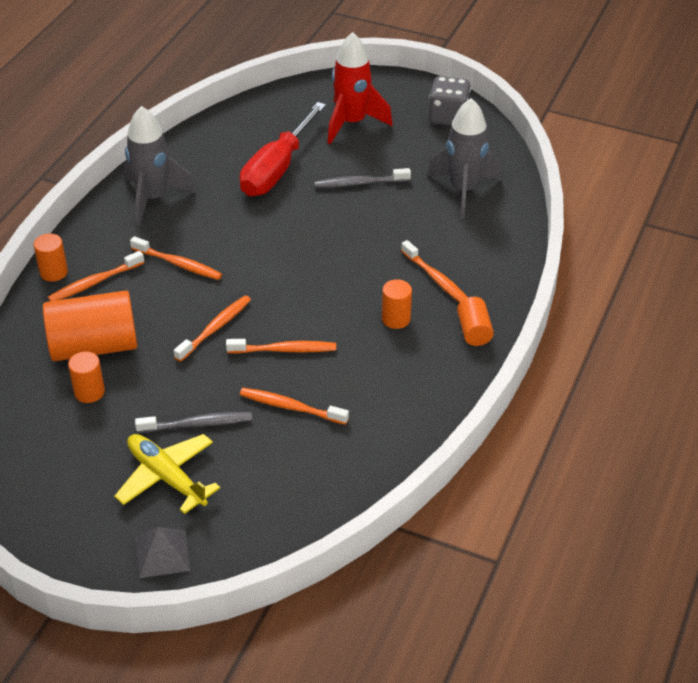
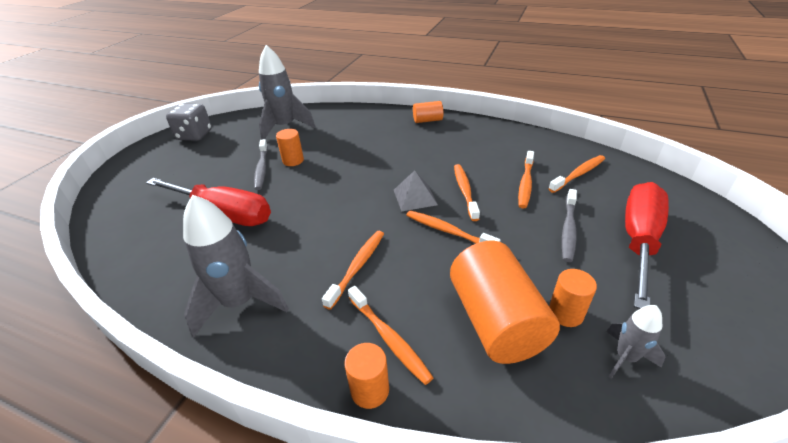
camera: 90 degrees left, 5 degrees down
(37, 416) = (625, 357): none -> grey rocket
(162, 553) = (718, 233): grey pyramid -> grey pyramid (414, 197)
(166, 477) = (638, 241): yellow plane -> red screwdriver
(197, 424) = (568, 229): grey toothbrush -> grey toothbrush turned 150 degrees counterclockwise
(352, 123) = (175, 177): red rocket -> none
(396, 319) = (420, 146): orange cylinder -> orange cylinder (293, 160)
(437, 280) = (379, 133): orange toothbrush -> orange toothbrush (578, 174)

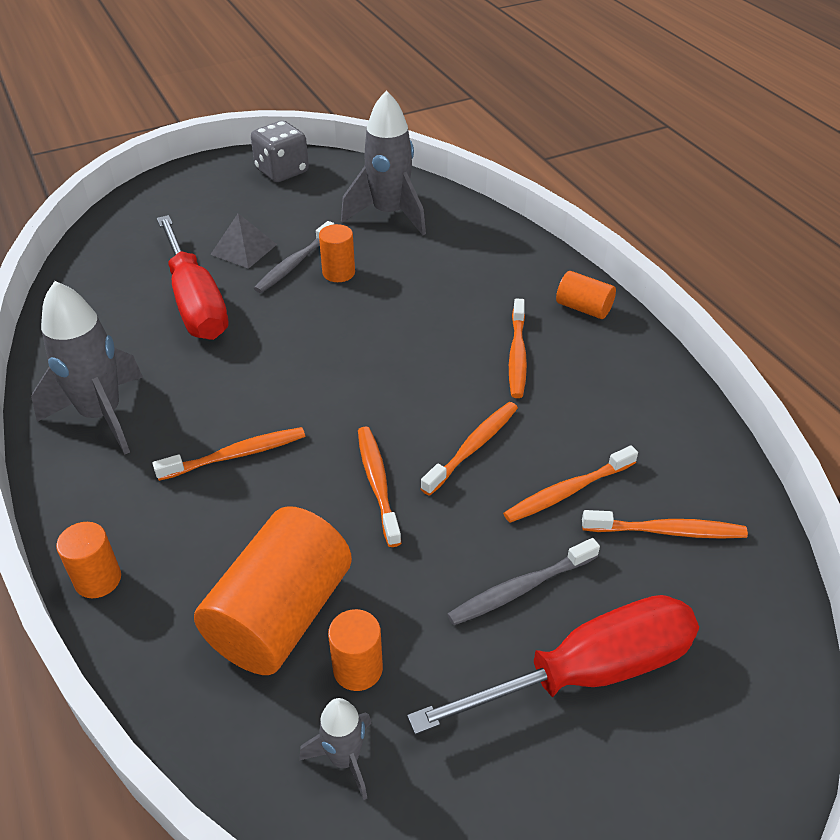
camera: 40 degrees right, 5 degrees up
(389, 338) = (169, 549): orange toothbrush -> orange toothbrush (517, 355)
(414, 197) = (403, 414): grey pyramid -> grey pyramid (243, 249)

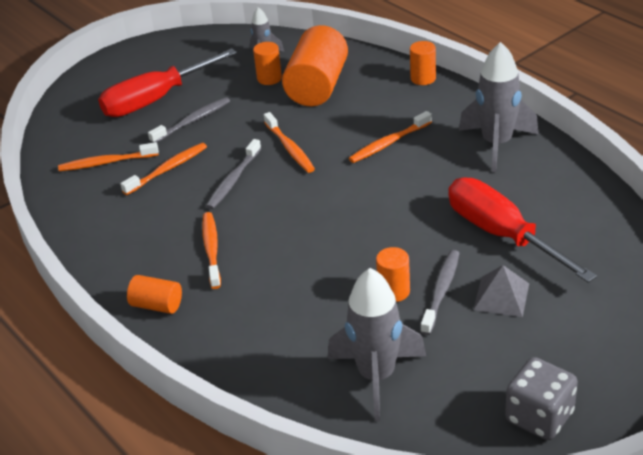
camera: 170 degrees right, 5 degrees down
(473, 447) = (233, 180): orange toothbrush -> grey toothbrush

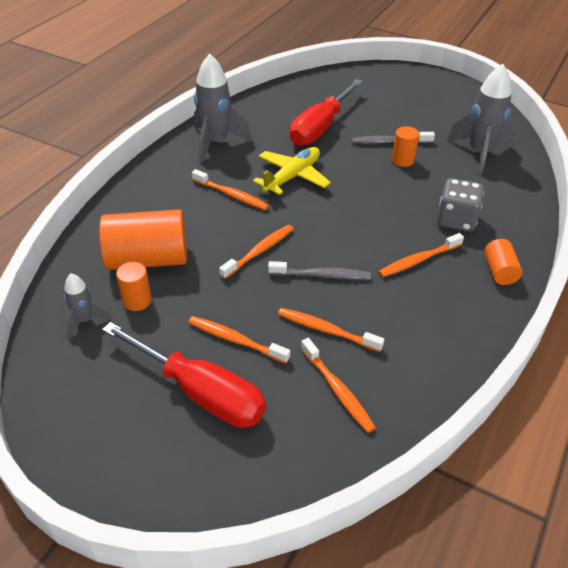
camera: 115 degrees left, 5 degrees up
(192, 121) = (235, 340): grey toothbrush -> orange toothbrush
(401, 190) = (292, 177): none -> yellow plane
(423, 78) = (123, 194): orange cylinder -> none
(501, 296) = (379, 120): grey pyramid -> none
(539, 417) = (462, 98): grey dice -> grey dice (456, 220)

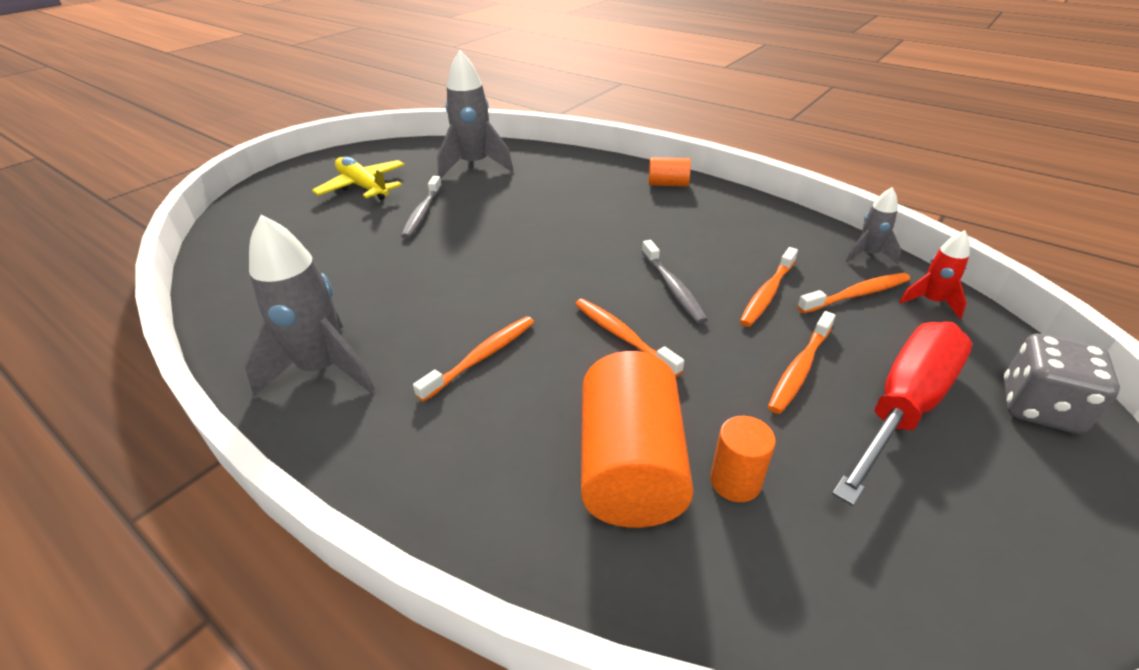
camera: 80 degrees left, 5 degrees down
(85, 320) = (794, 563): grey rocket -> grey rocket (867, 255)
(292, 177) = (461, 294): yellow plane -> yellow plane (363, 187)
(321, 127) = (352, 259): red screwdriver -> none
(322, 275) = (673, 288): grey toothbrush -> grey toothbrush turned 150 degrees clockwise
(338, 444) = (931, 302): none -> red rocket
(403, 160) = (465, 209): orange cylinder -> none
(418, 260) = (649, 223): orange toothbrush -> none
(456, 220) = (586, 194): grey dice -> grey dice (1039, 407)

